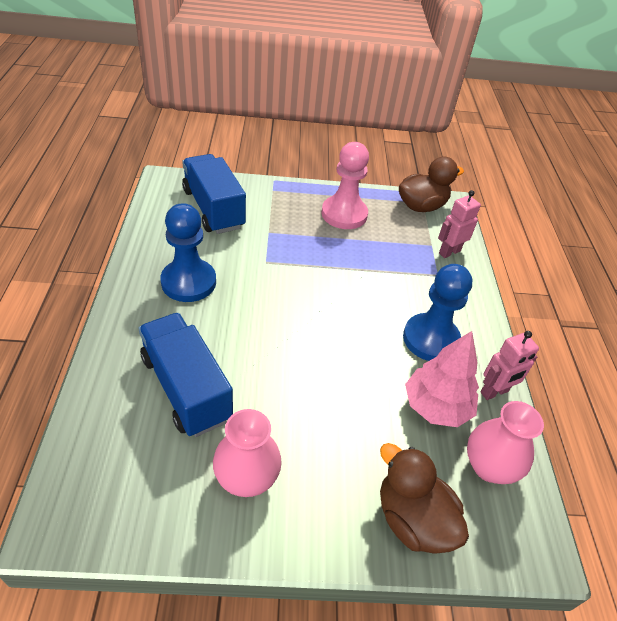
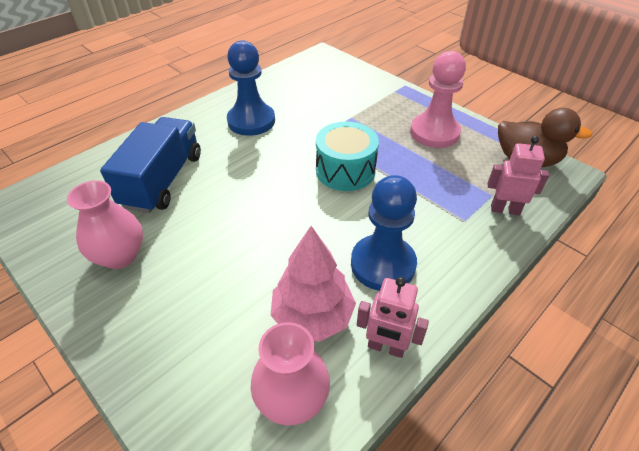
camera: 50 degrees right, 0 degrees up
(213, 209) = (330, 85): blue truck -> none
(322, 283) = (345, 170): none -> turquoise drum
(412, 519) = (175, 377): brown duck -> none

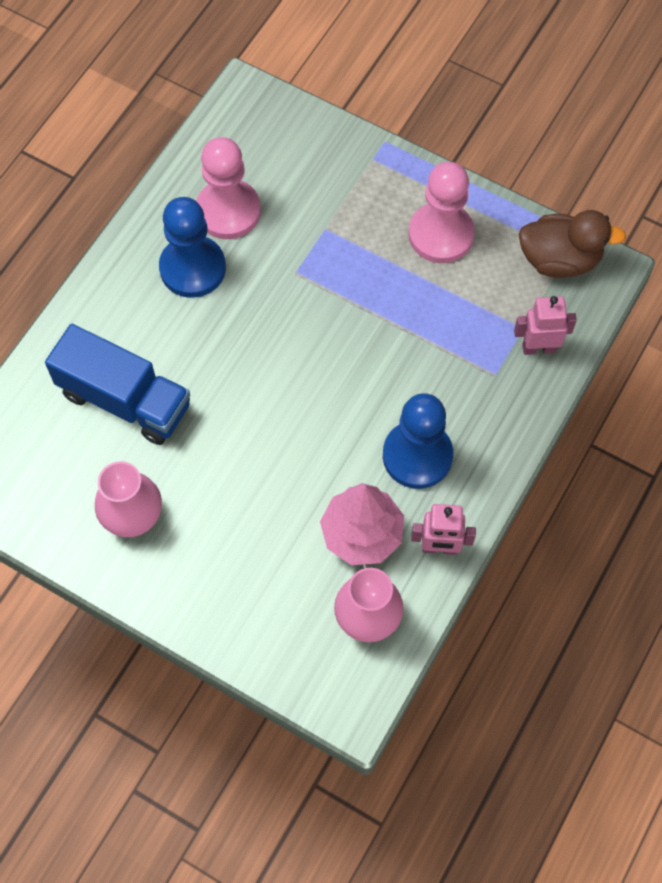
camera: 15 degrees left, 20 degrees up
(163, 180) = (125, 399): blue truck -> blue truck turned 120 degrees clockwise
(289, 99) = (228, 211): none -> pink pawn
(345, 170) = (343, 330): turquoise drum -> none

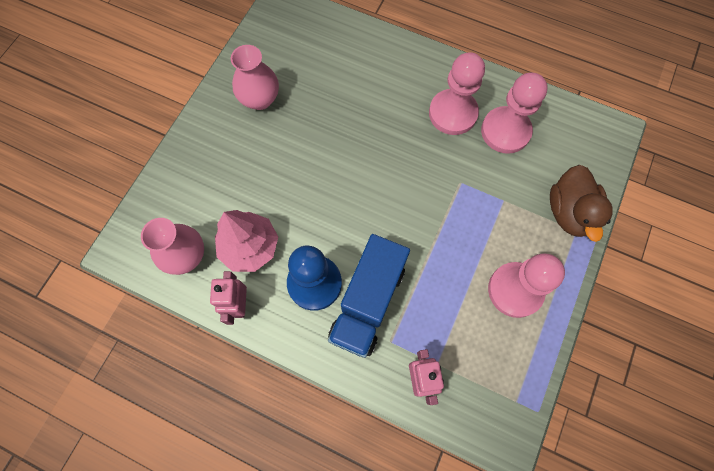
camera: 85 degrees right, 5 degrees up
(125, 399) = (344, 84): blue truck -> blue truck (368, 302)
(192, 268) = (453, 113): blue pawn -> pink pawn
(559, 260) = (509, 395): brown duck -> brown duck (569, 212)

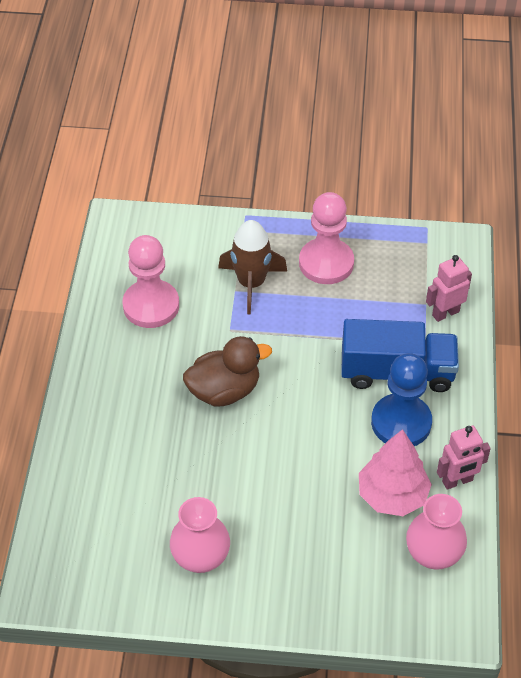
camera: 110 degrees left, 20 degrees down
(453, 113) = (146, 356): pink pawn -> none
(508, 216) = (251, 283): none -> brown rocket
(569, 212) = (225, 238): brown duck -> brown duck (224, 391)

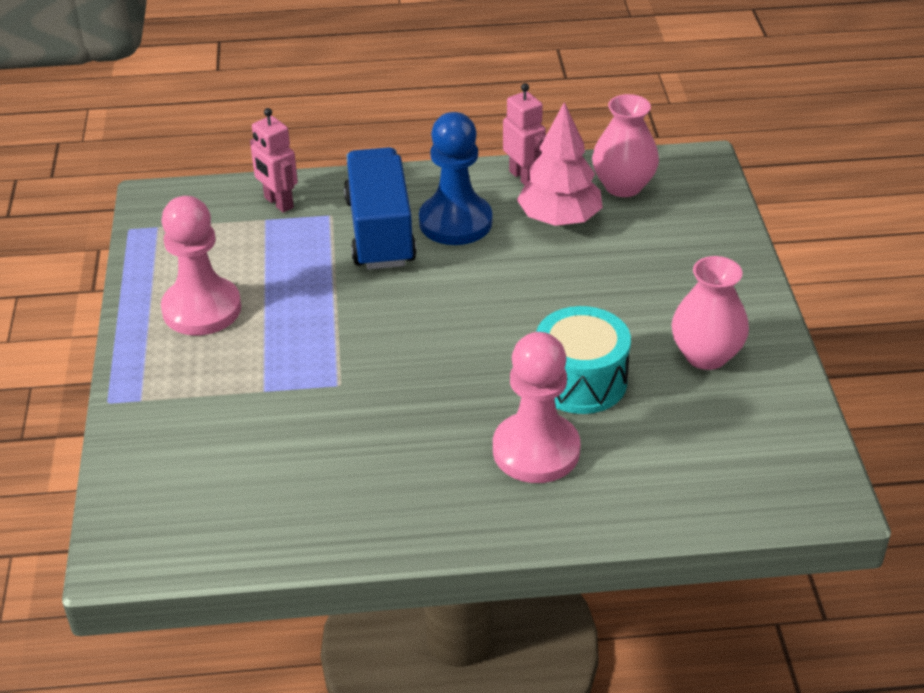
camera: 100 degrees left, 10 degrees down
(151, 306) = (306, 475): pink pawn -> pink pawn (536, 450)
(195, 468) = (580, 381): none -> turquoise drum
(224, 391) = (447, 373): brown duck -> none
(251, 283) = (248, 375): brown rocket -> none

